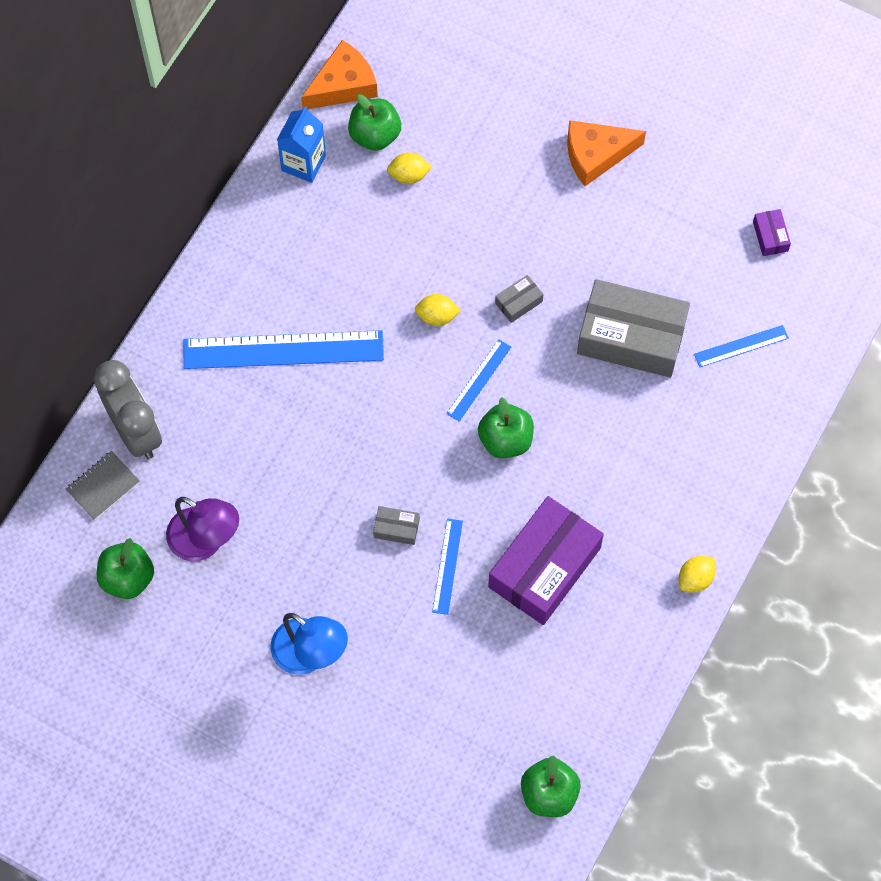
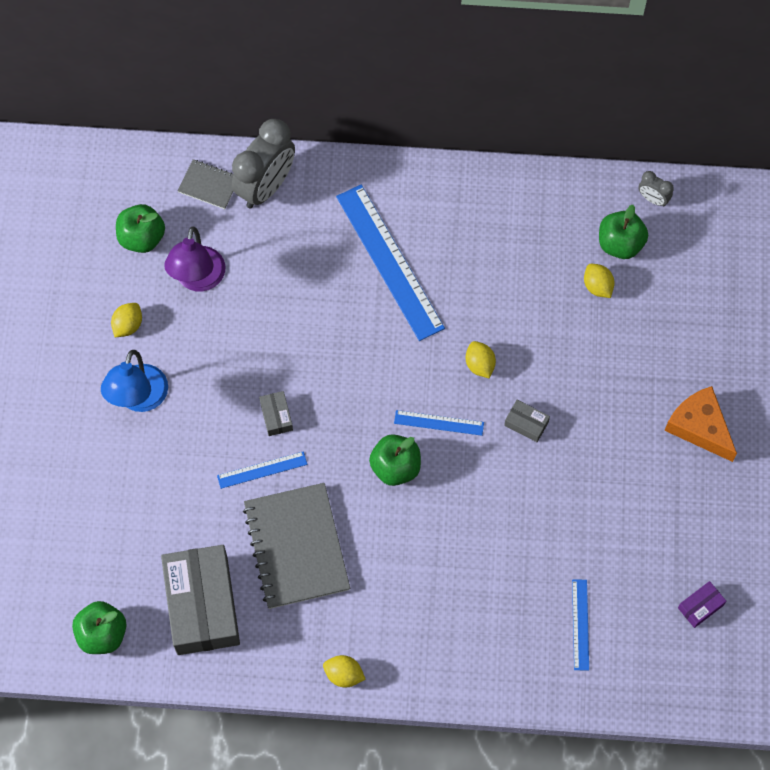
camera: 65 degrees right, 0 degrees up
(221, 632) = (128, 325): none -> yellow lemon
(303, 163) = (564, 201): blue carton -> none
(343, 85) = (653, 199): orange cheese -> grey clock
(544, 567) = (296, 547): purple box -> grey notebook
(631, 337) = (541, 529): grey box -> grey box (202, 605)
(741, 346) = (580, 624): blue ruler -> blue ruler turned 45 degrees clockwise

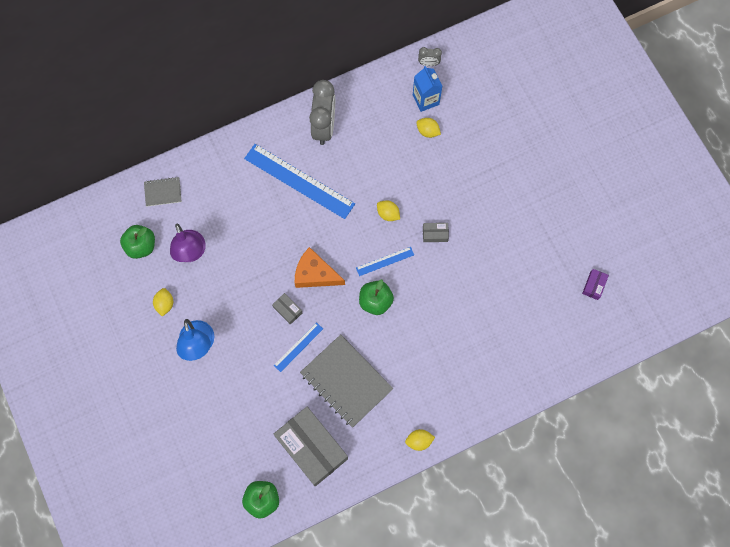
camera: 30 degrees left, 5 degrees up
(266, 186) = (198, 175): grey clock -> grey clock (324, 127)
(580, 624) = (534, 334): blue ruler -> none
(620, 244) = (425, 99): green apple -> blue carton
(699, 427) = (533, 182): orange cheese -> orange cheese (315, 274)

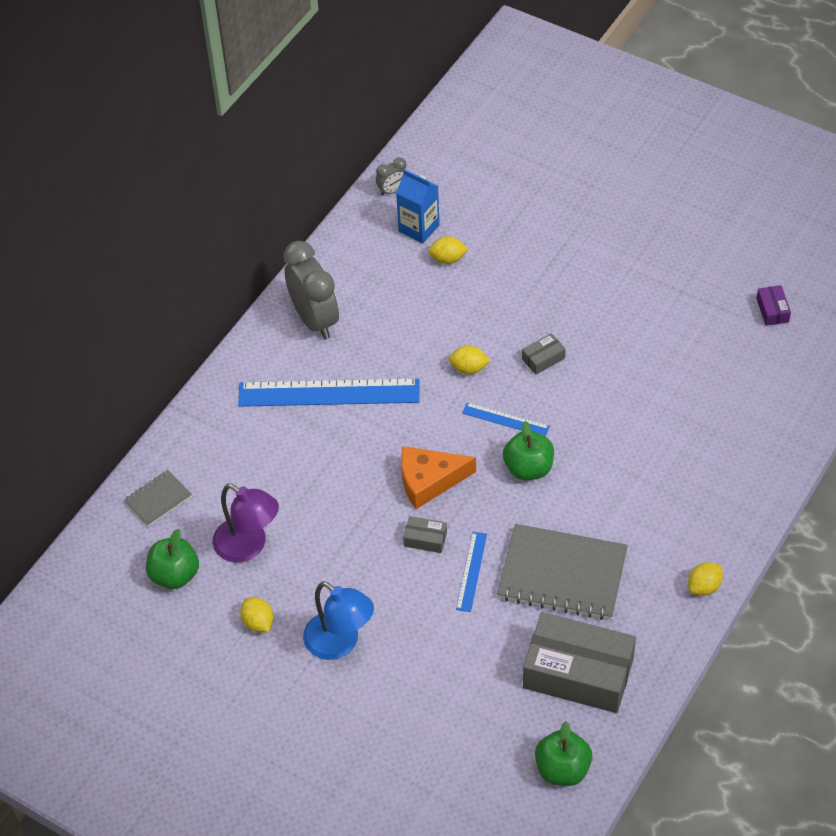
camera: 30 degrees left, 20 degrees down
(385, 261) = (505, 420): blue ruler -> blue ruler turned 75 degrees clockwise

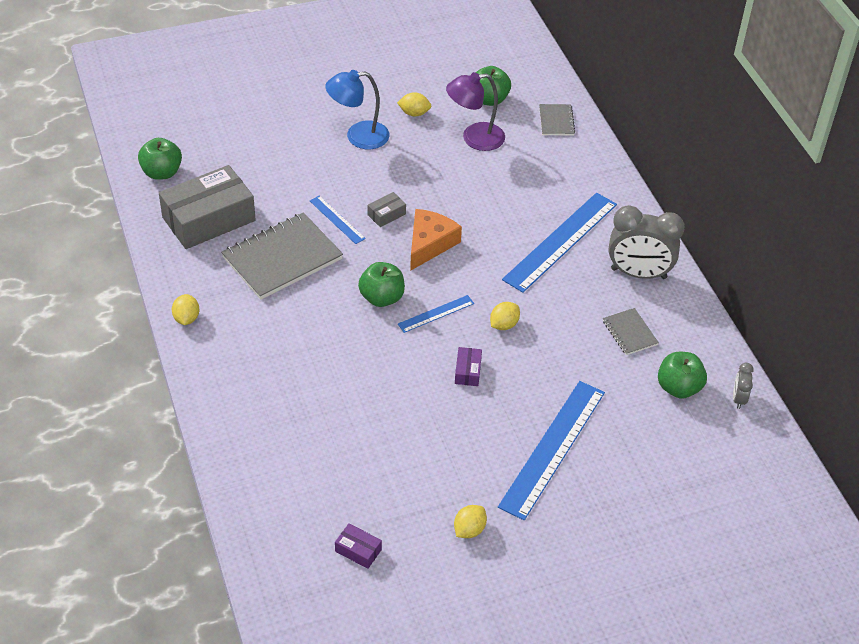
camera: 125 degrees right, 5 degrees down
(391, 287) = (629, 333): none -> grey notebook
(419, 228) = (678, 388): blue carton -> green apple
(447, 259) = (627, 383): yellow lemon -> yellow lemon (469, 530)
(543, 358) = (468, 371): grey box -> purple box
(560, 264) = (552, 448): none -> blue ruler

